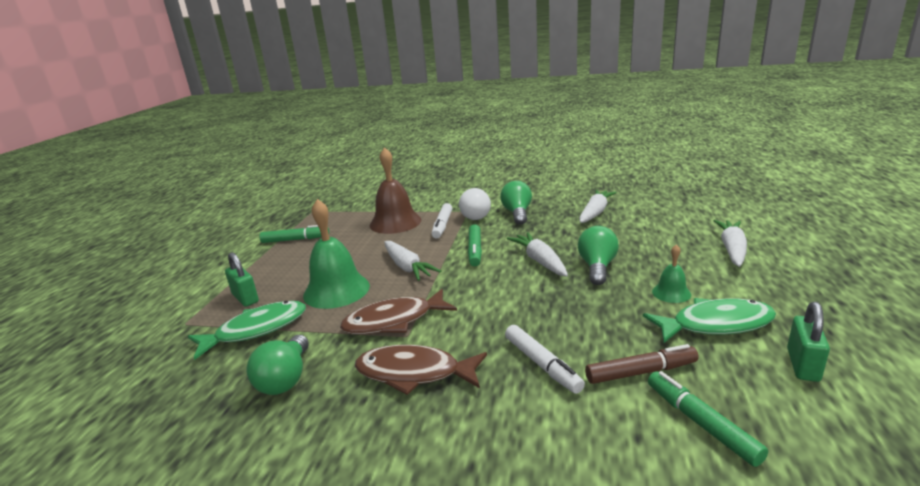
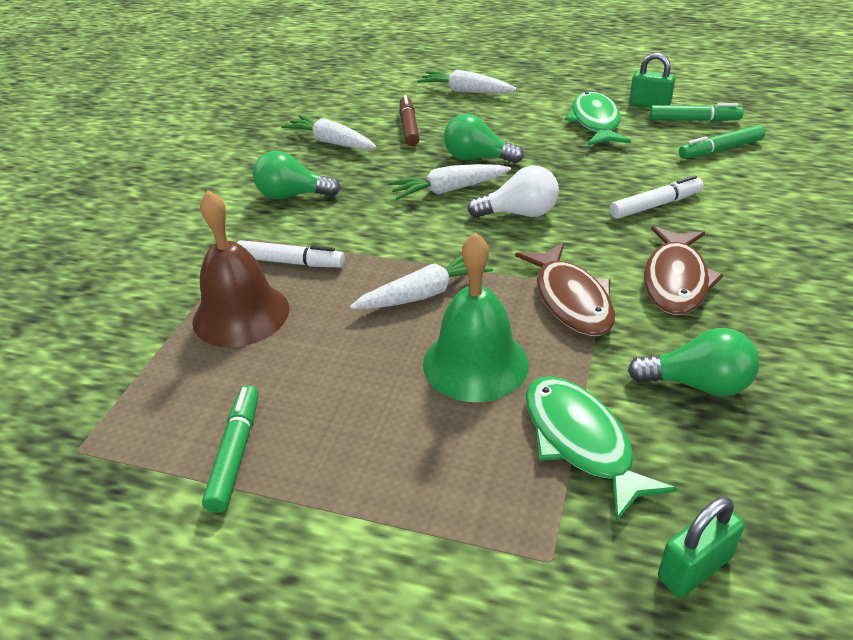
camera: 85 degrees left, 15 degrees up
(245, 298) = (473, 483): green padlock -> green padlock (694, 568)
(474, 215) = (272, 231): white light bulb -> white light bulb (519, 213)
(475, 250) = (396, 234): green marker -> green marker (693, 120)
(640, 372) = (663, 162): brown marker -> brown marker (409, 127)
(671, 293) = (540, 131): green bell -> none

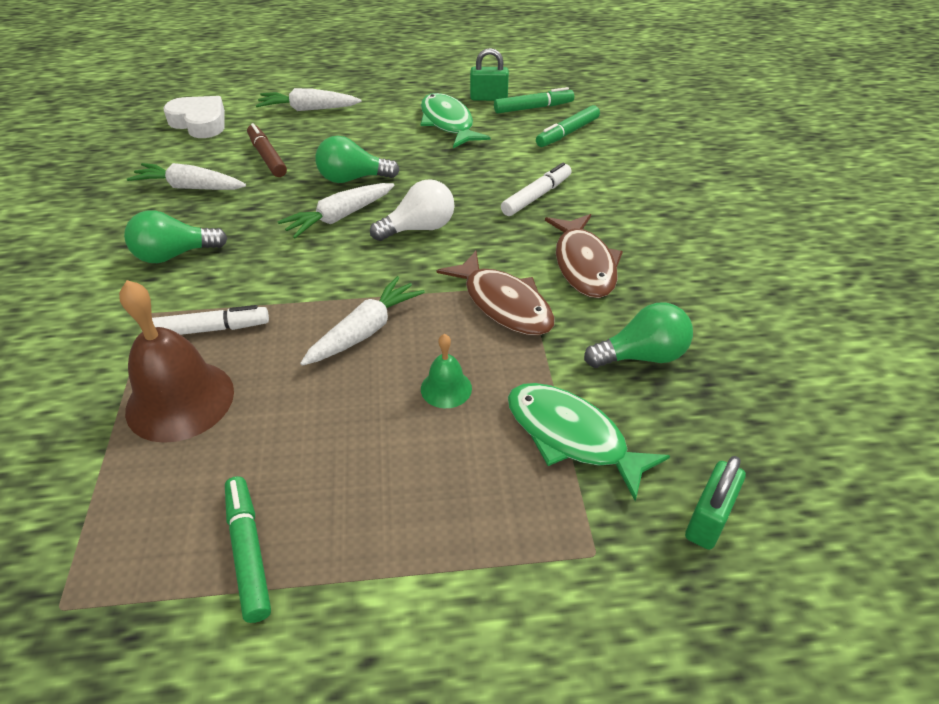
camera: 25 degrees left, 5 degrees up
(365, 90) = (200, 123): none -> white heart
(475, 363) = (446, 388): green bell -> green bell, size x0.50

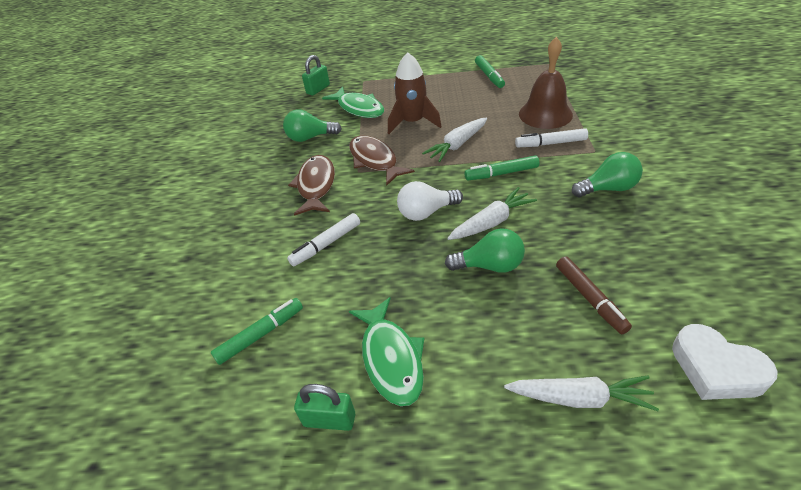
camera: 170 degrees left, 0 degrees up
(190, 187) = (645, 255): white carrot -> none
(446, 388) = (413, 122): green bell -> brown rocket
(533, 108) = (279, 390): green marker -> green marker (502, 173)

